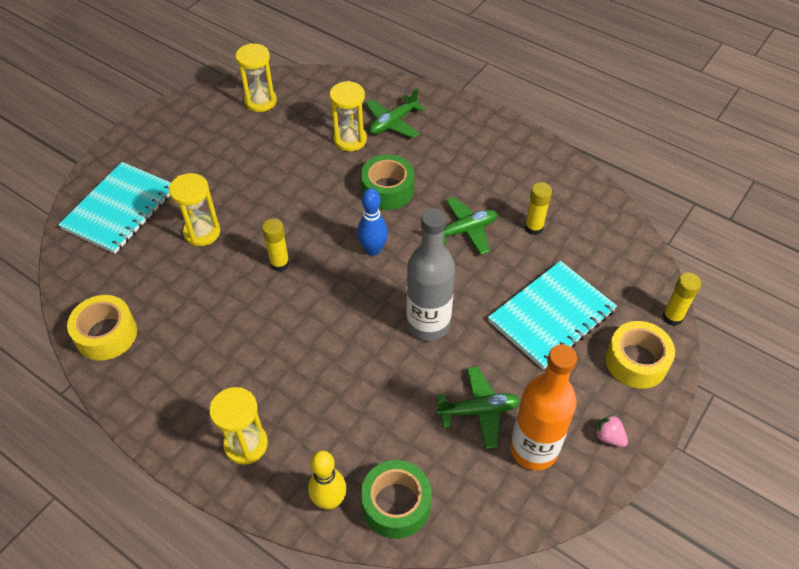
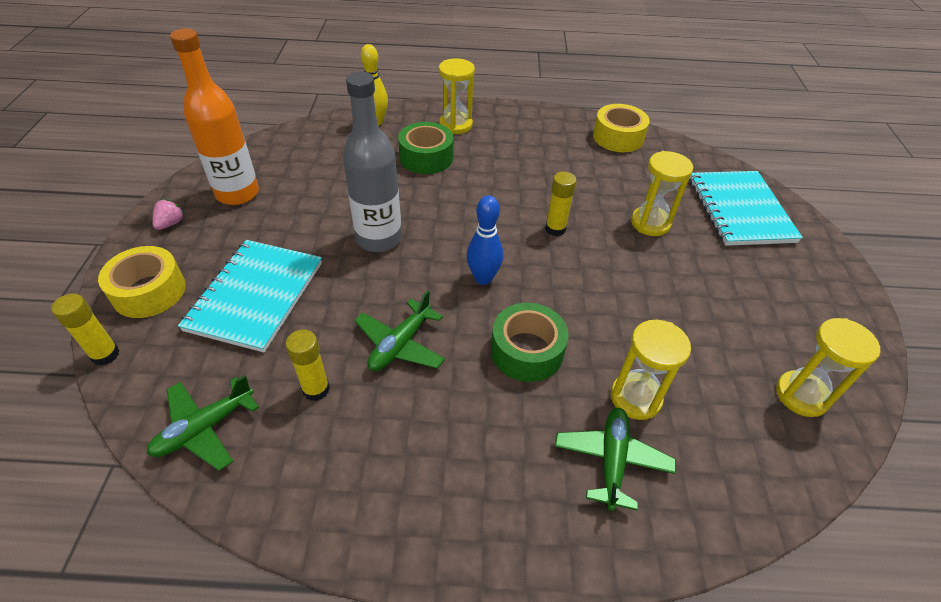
camera: 145 degrees right, 5 degrees down
(396, 504) = (329, 134): green tape -> green tape (426, 157)
(479, 411) = (296, 199): green plane -> green plane (204, 428)
(608, 437) = (171, 223): pink strawberry -> pink strawberry turned 75 degrees counterclockwise

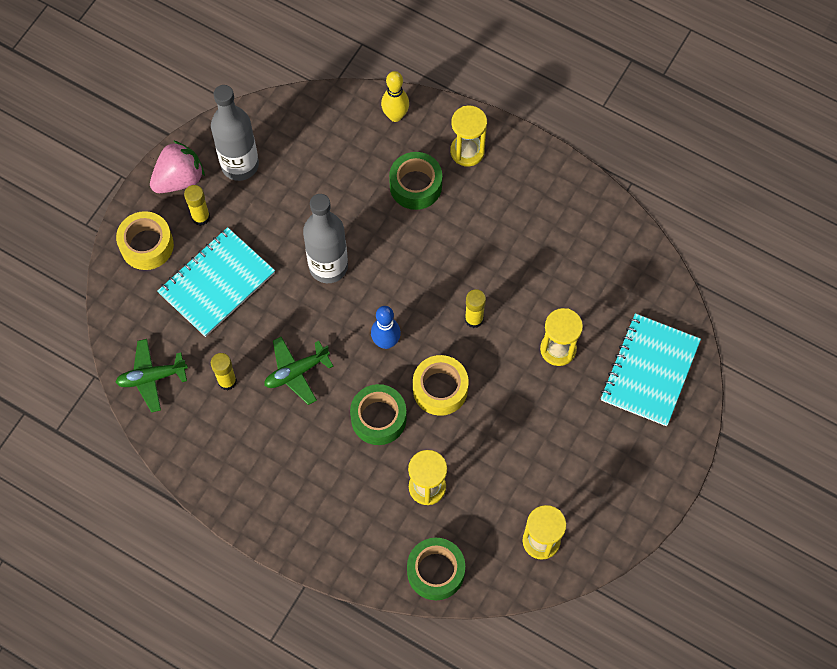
camera: 30 degrees right, 20 degrees up
(105, 354) = (107, 291): yellow glue stick -> yellow glue stick (201, 217)
(171, 223) = (179, 179): pink strawberry -> pink strawberry, size x2.07
(237, 193) = (240, 165): orange bottle -> grey bottle
(612, 460) = (381, 518): green plane -> none
(618, 137) = (612, 234): yellow tape -> yellow tape (440, 389)
(728, 493) = (435, 571): none -> green tape

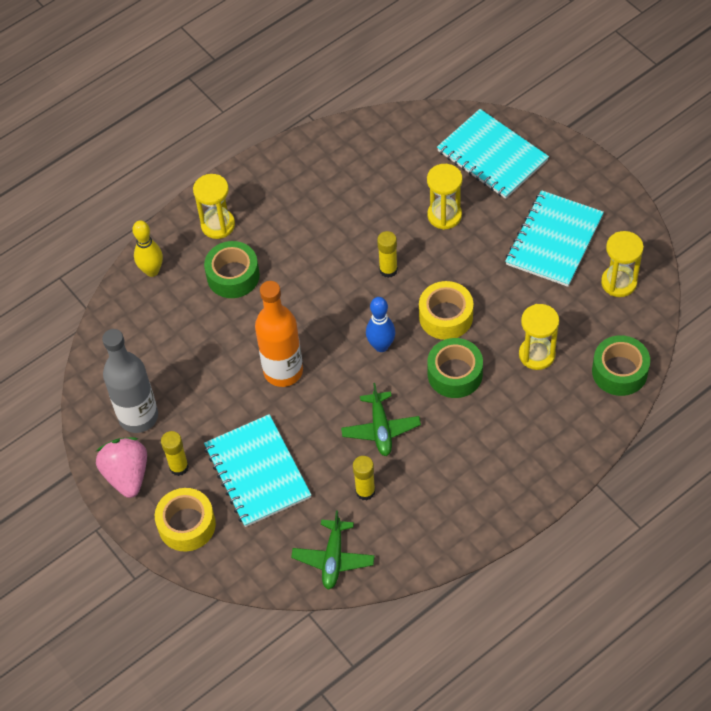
camera: 65 degrees left, 10 degrees down
(328, 266) = (283, 371): grey bottle -> orange bottle
(568, 462) = (554, 240): none -> turquoise notebook

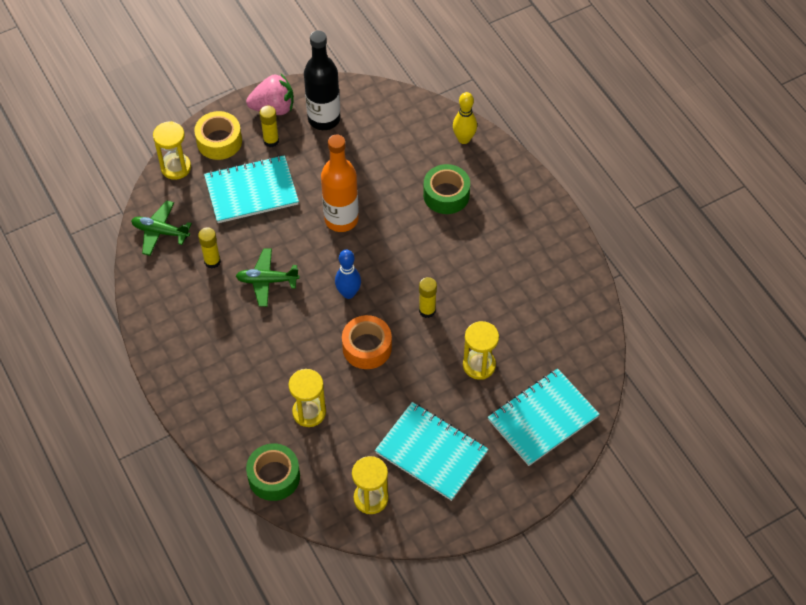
camera: 95 degrees right, 0 degrees up
(138, 416) = (324, 119): grey bottle -> black bottle
(218, 225) = (503, 189): yellow hourglass -> yellow hourglass (176, 167)
(446, 316) = (367, 347): yellow tape -> orange tape
(455, 374) = (306, 344): green tape -> none

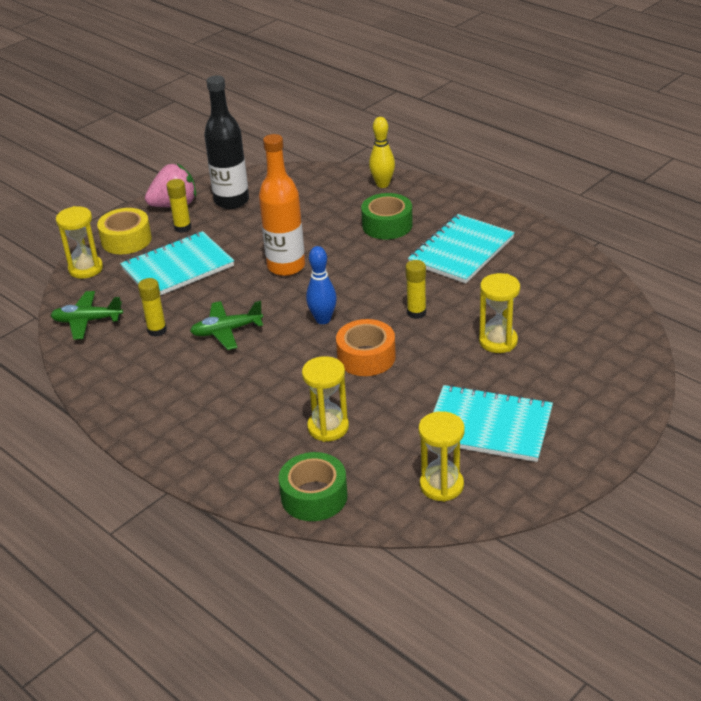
camera: 15 degrees left, 20 degrees down
(542, 418) = (594, 366): turquoise notebook -> turquoise notebook (461, 251)

